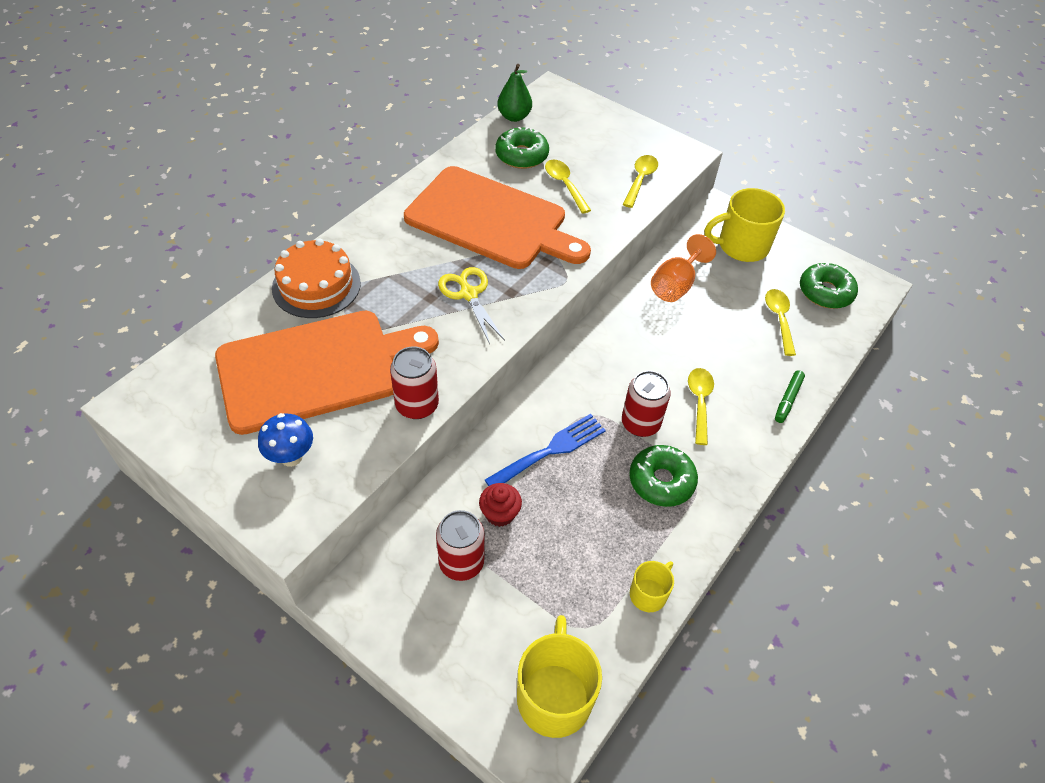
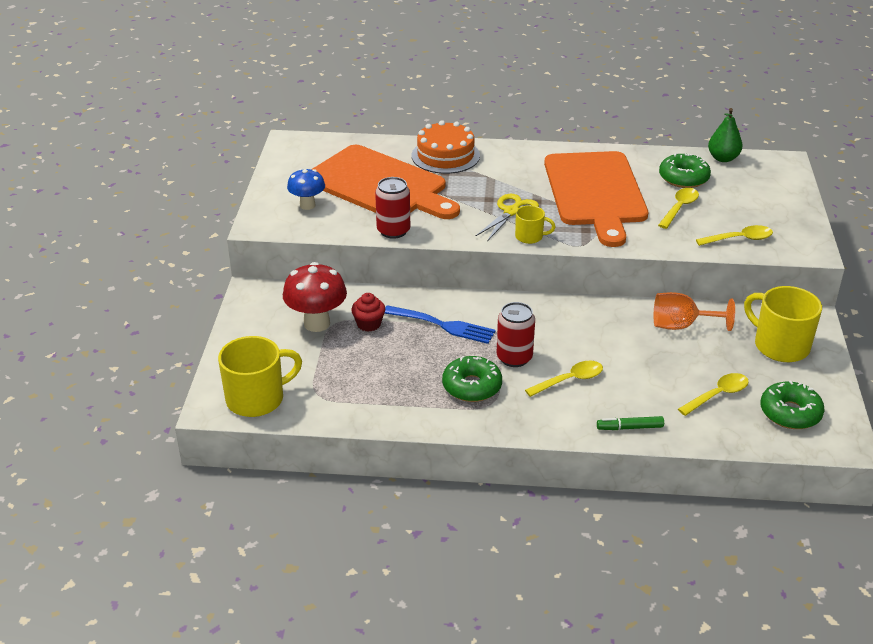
camera: 60 degrees right, 15 degrees down
(461, 562) = (317, 323): red can -> red mushroom
(648, 594) = (369, 413): yellow mug -> yellow mug (530, 237)

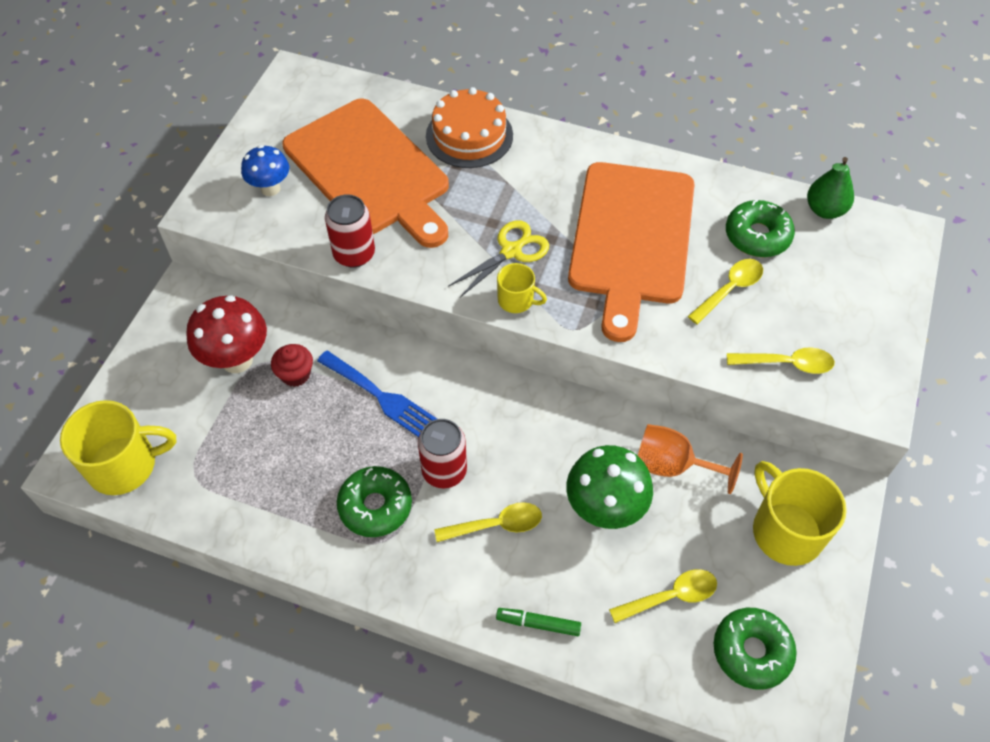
camera: 15 degrees right, 20 degrees up
(645, 357) = (604, 509): none -> green mushroom

